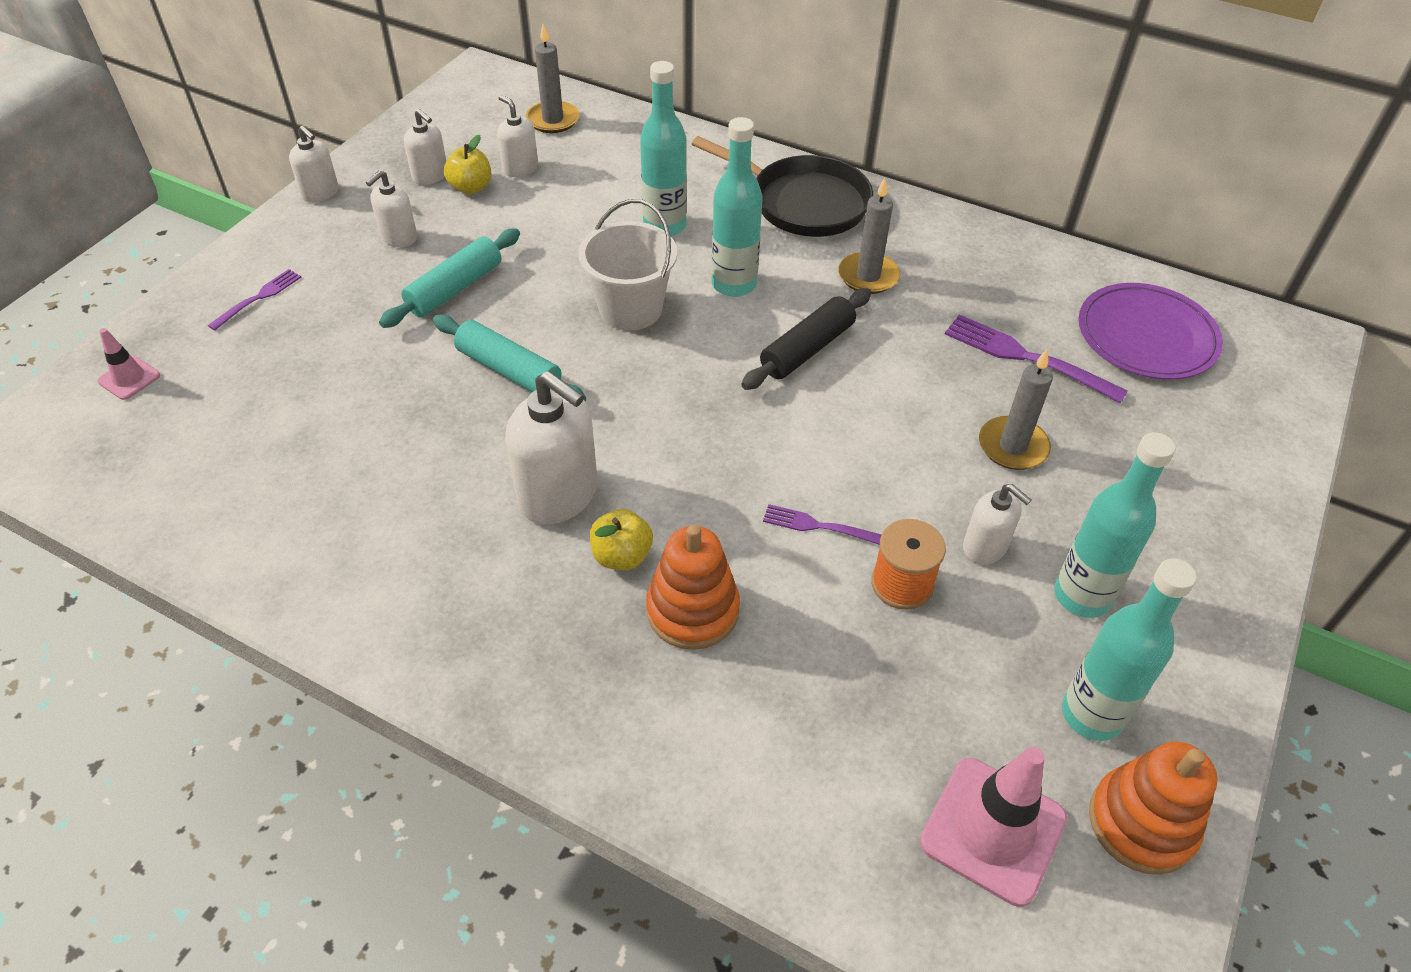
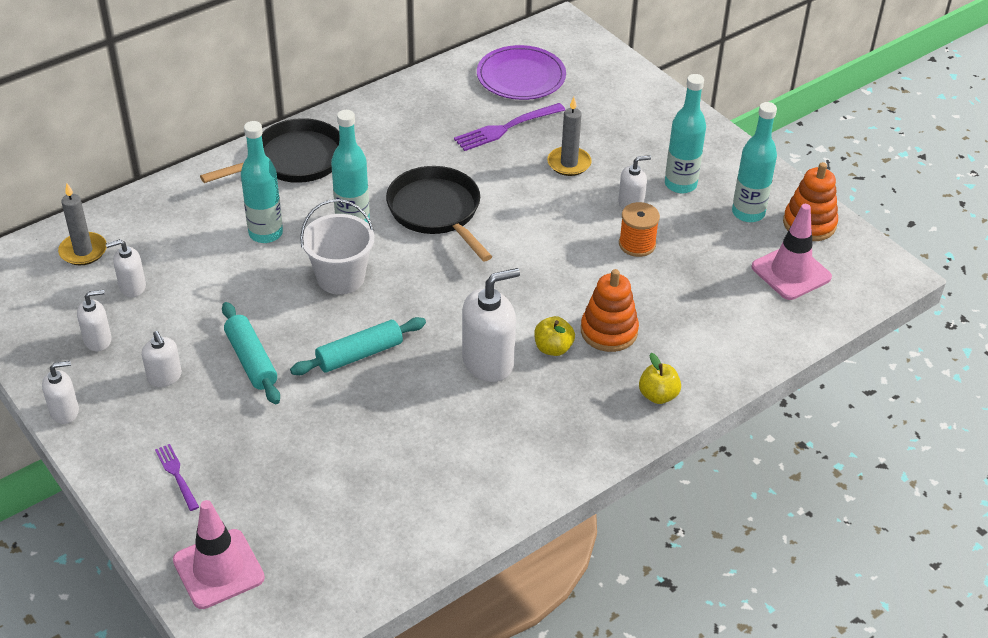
camera: 65 degrees left, 5 degrees down
(129, 378) = (218, 569): pink traffic cone -> pink traffic cone, size x1.93
(471, 187) = (134, 321): yellow apple -> yellow apple (658, 395)
(807, 349) = (437, 212): black rolling pin -> black pan
(819, 526) = (580, 260): purple fork -> none
(868, 276) = (390, 160): grey candle -> none

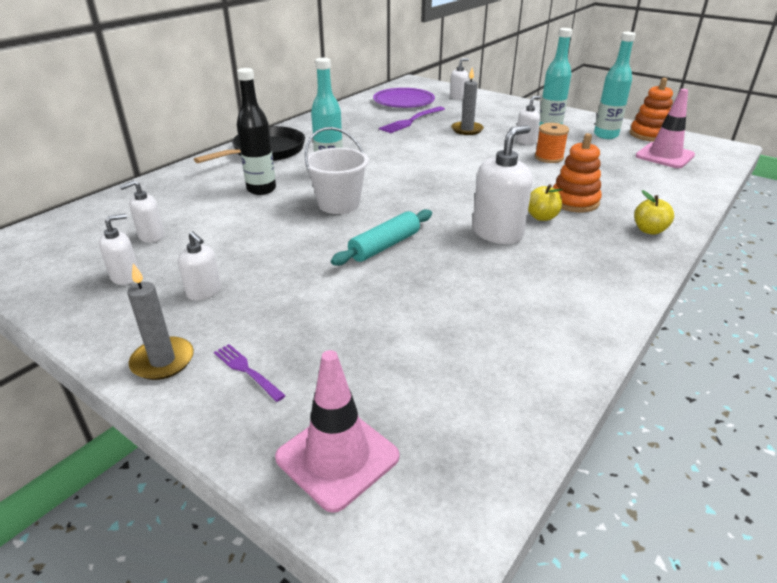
camera: 15 degrees left, 10 degrees down
(65, 411) = (99, 338): white soap dispenser -> white soap dispenser (458, 97)
(83, 251) = (97, 221): grey candle -> grey candle (163, 361)
(251, 360) = (286, 266): turquoise rolling pin -> none
(266, 233) = (261, 189): turquoise bottle -> black bottle
(437, 212) = (392, 161): black pan -> none

